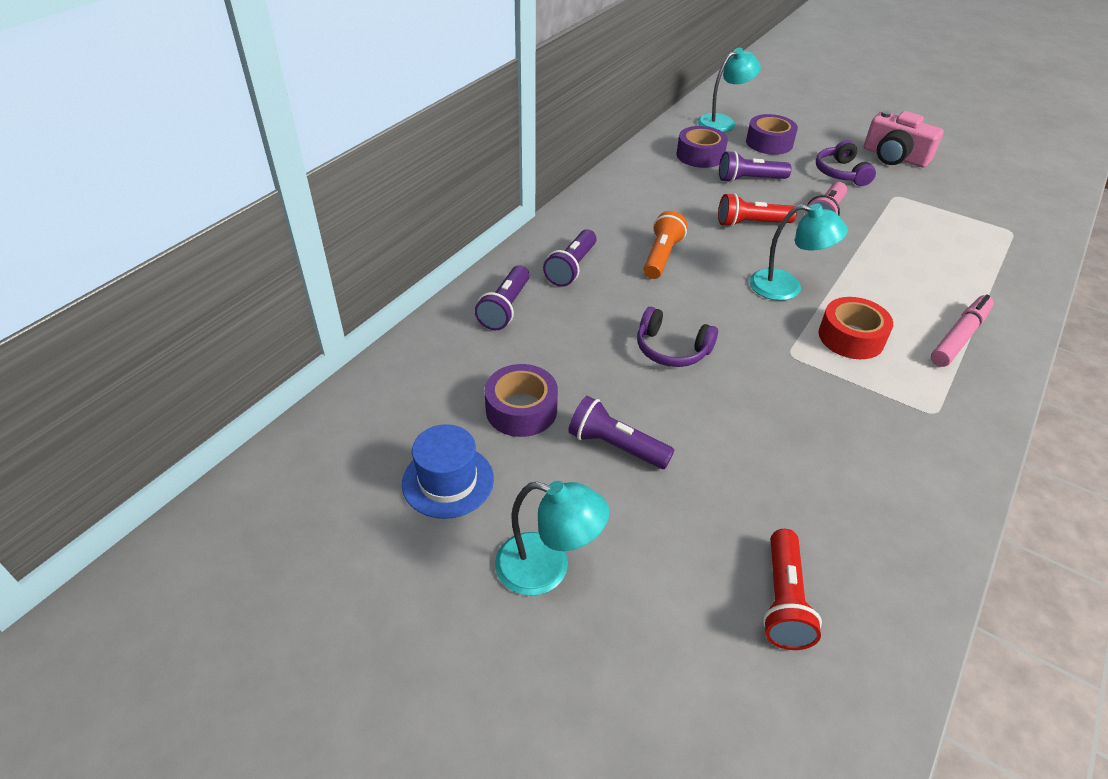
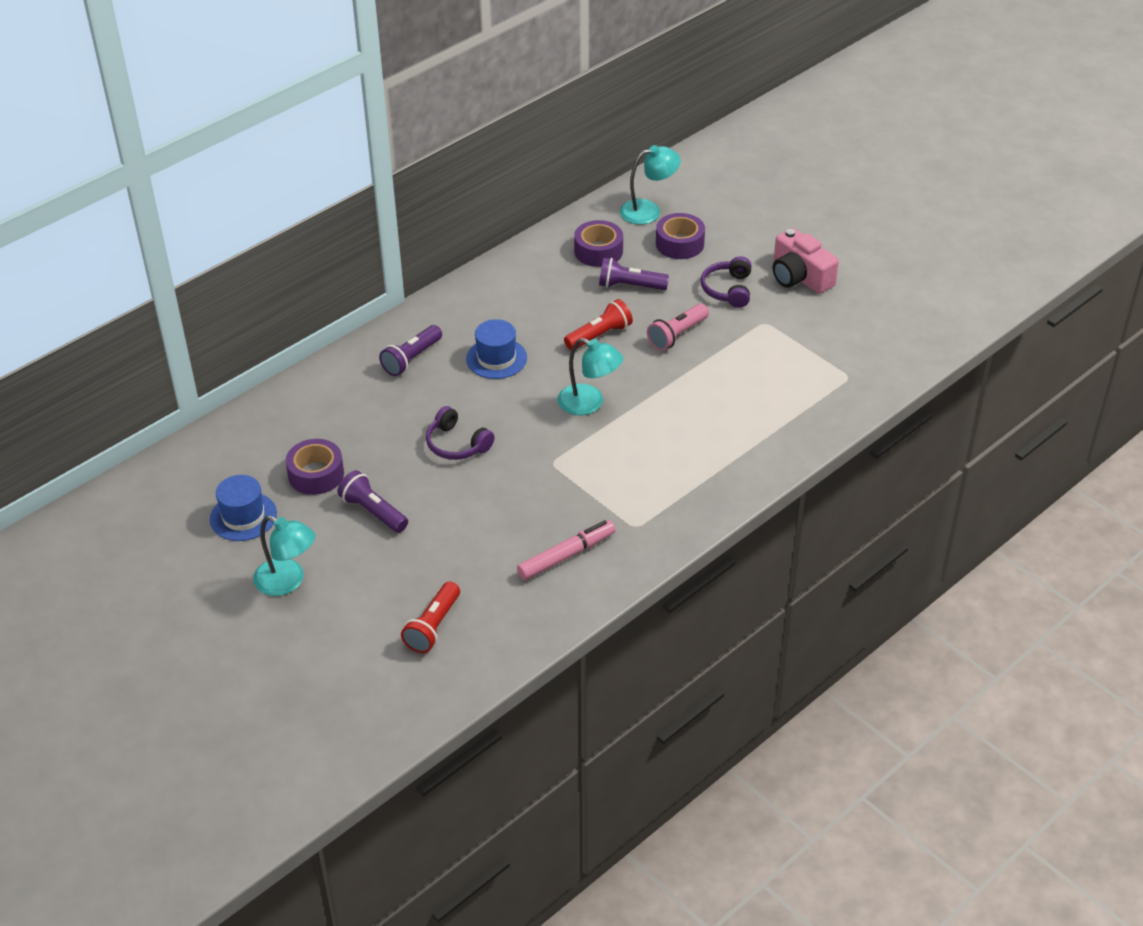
camera: 15 degrees right, 0 degrees up
(505, 308) = (339, 389): purple flashlight -> none
(661, 256) = (496, 358): orange flashlight -> blue hat
(751, 223) = (599, 335): red flashlight -> red flashlight turned 135 degrees clockwise
(851, 337) = (613, 456): red tape -> none
(959, 337) = (707, 469): pink marker -> pink marker (566, 555)

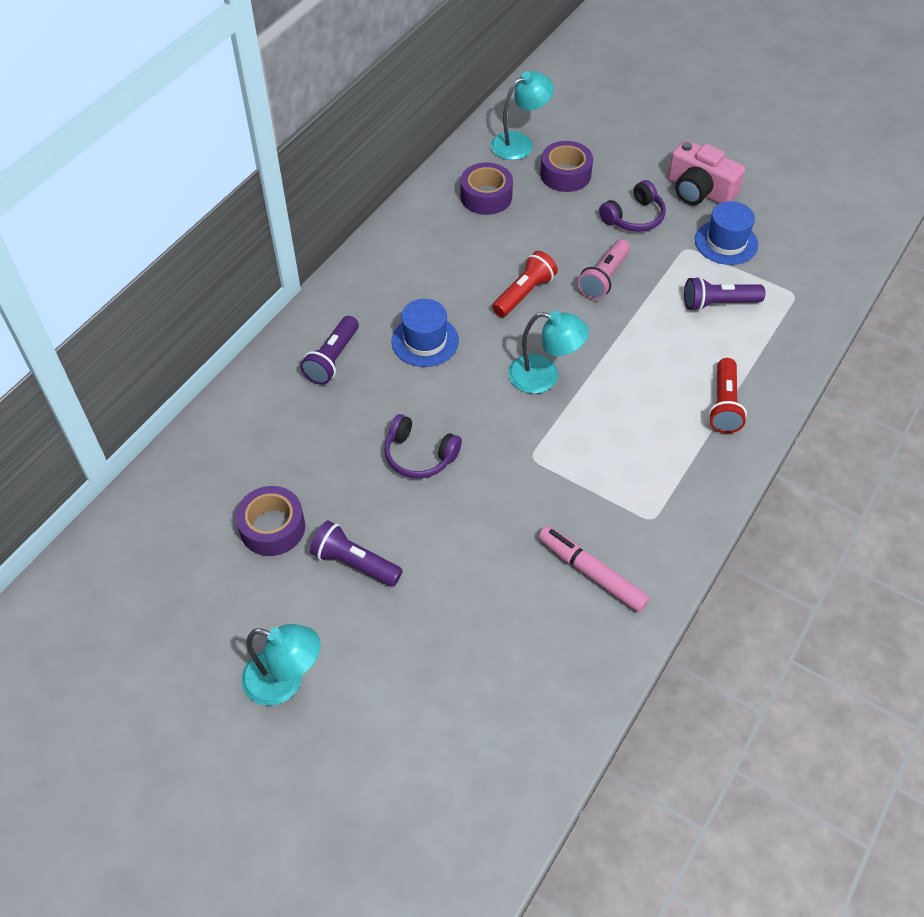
camera: 15 degrees left, 10 degrees up
(243, 516) = (204, 602): blue hat -> blue hat (726, 242)
(433, 626) = (476, 704): red flashlight -> red flashlight (724, 405)
(566, 555) = (591, 573): pink marker -> pink marker turned 90 degrees counterclockwise
(630, 286) = (533, 230): purple flashlight -> purple flashlight (718, 303)
(728, 289) = (634, 217): purple headphones -> purple headphones turned 120 degrees counterclockwise

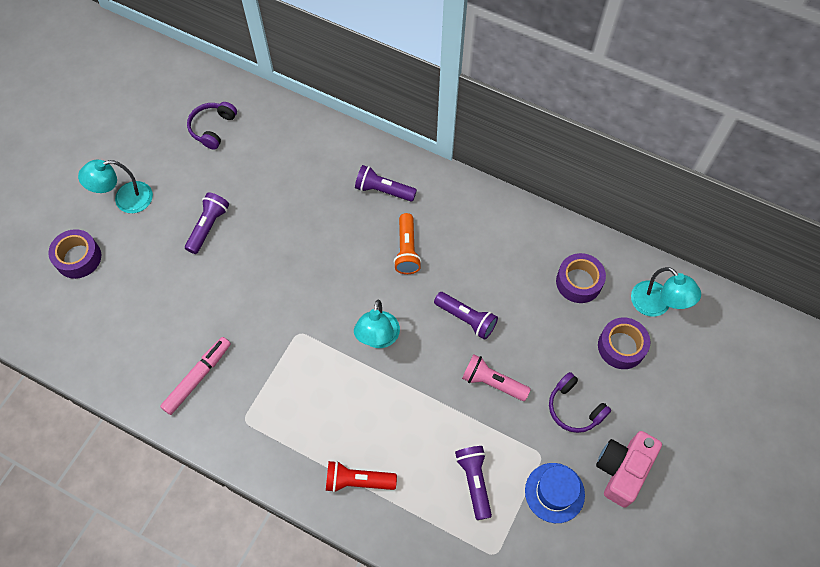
camera: 85 degrees right, 10 degrees up
(272, 527) = (236, 175): purple tape -> purple tape (78, 258)
(285, 681) = (125, 200): turquoise lamp -> turquoise lamp turned 60 degrees clockwise
(419, 456) = (297, 257): purple headphones -> purple headphones (212, 128)
(425, 341) = (407, 250): blue hat -> orange flashlight
(524, 293) = (466, 319): red flashlight -> purple flashlight

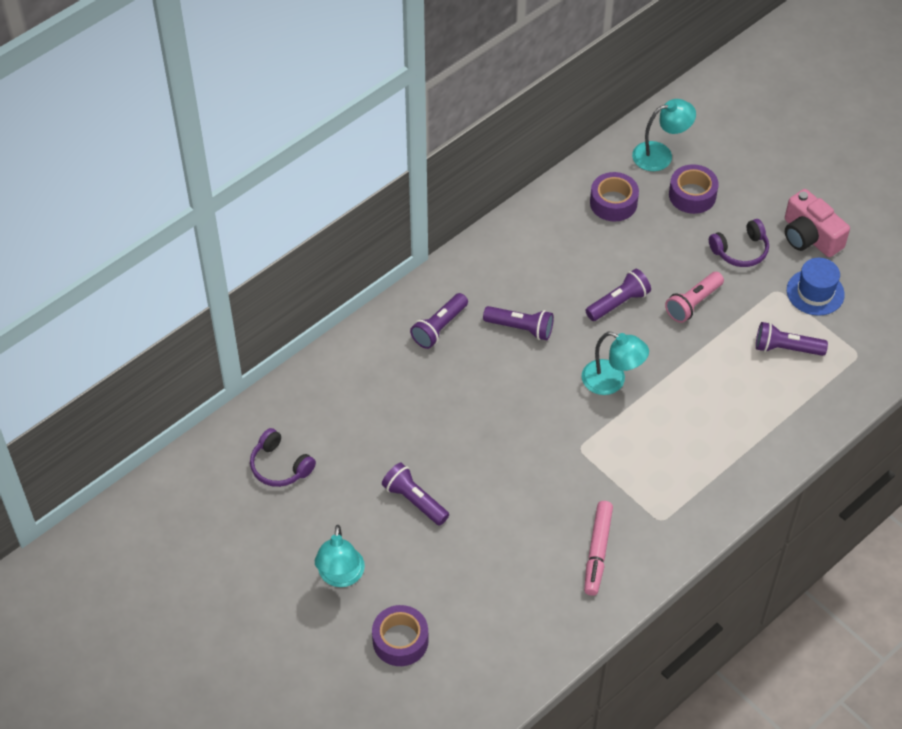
camera: 70 degrees left, 10 degrees down
(198, 377) = (597, 551): pink marker -> pink marker turned 135 degrees counterclockwise
(358, 481) = (756, 440): red flashlight -> none
(407, 250) = (520, 328): orange flashlight -> purple flashlight

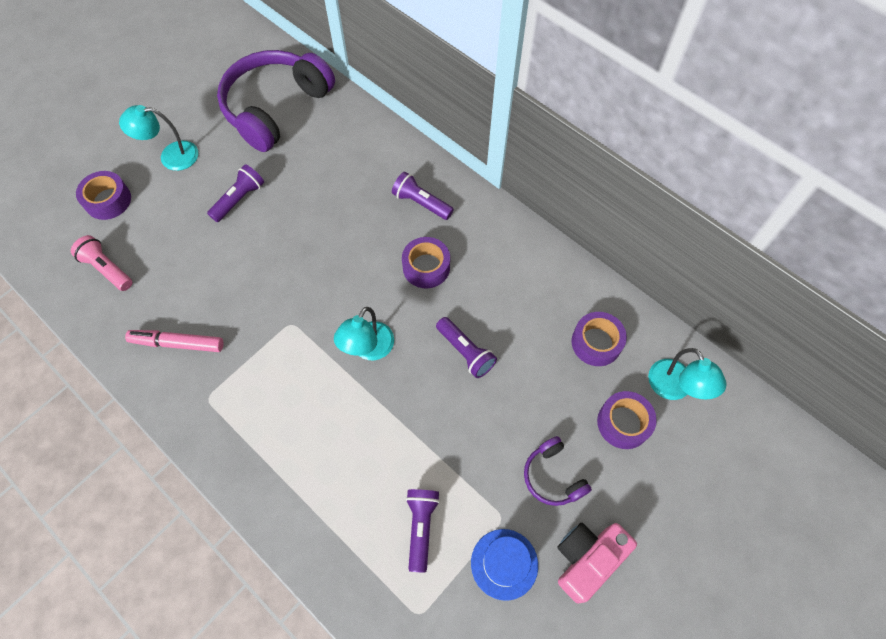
camera: 85 degrees right, 10 degrees up
(280, 466) = (275, 108): purple headphones -> purple headphones, size x2.19
(520, 328) = (426, 267): purple flashlight -> purple tape
(693, 303) = (473, 425): pink flashlight -> pink flashlight (107, 269)

